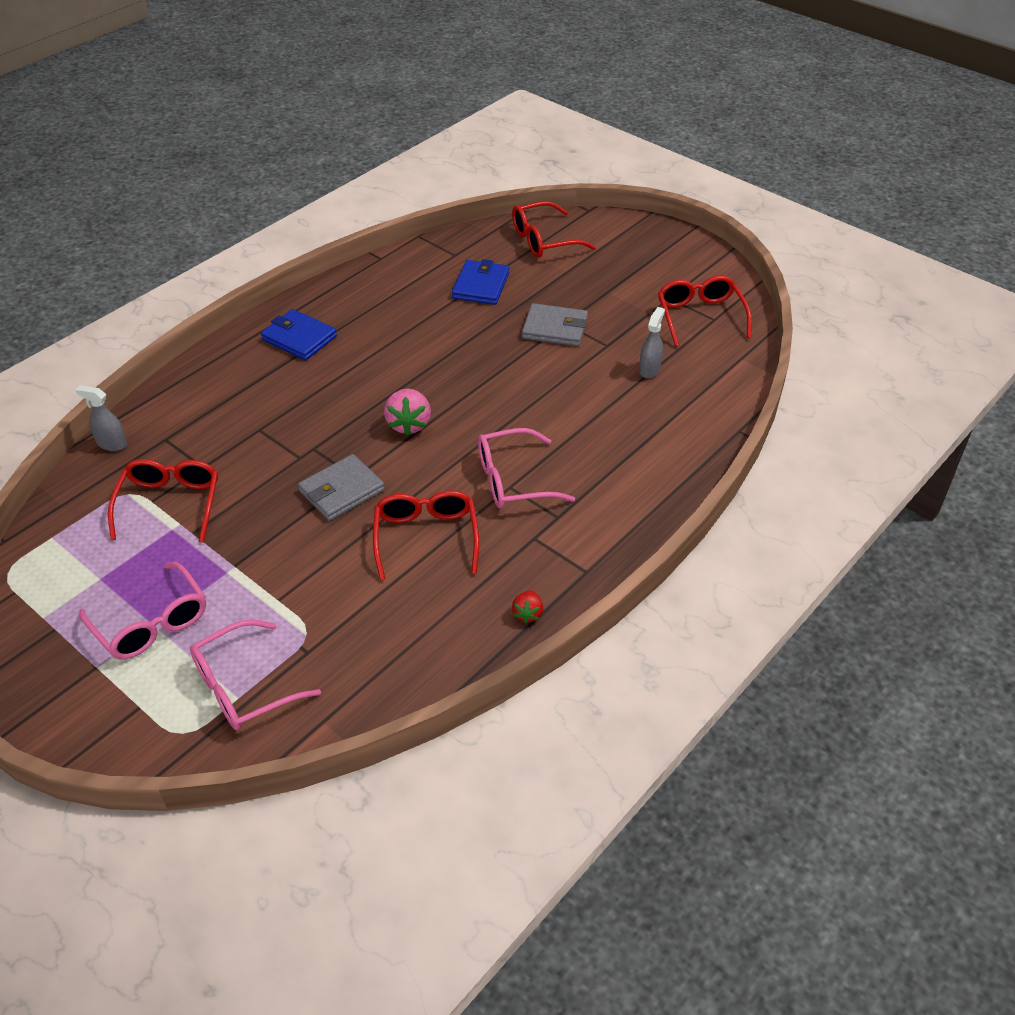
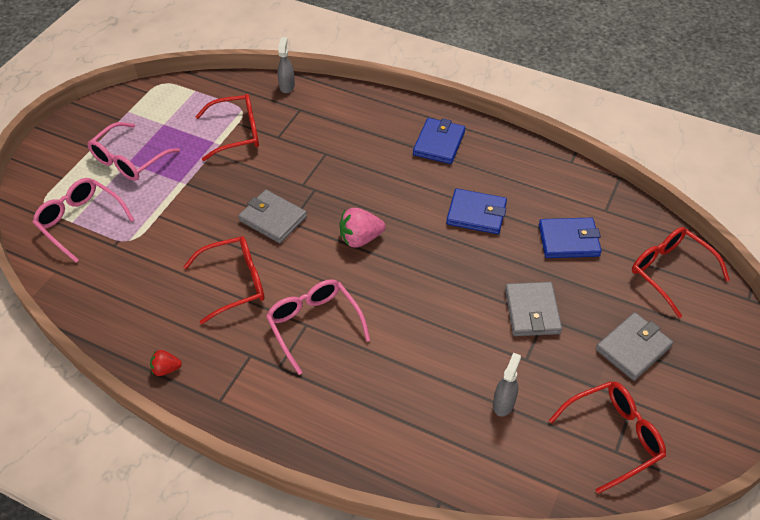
camera: 75 degrees right, 5 degrees up
(417, 335) = (476, 214): none -> blue wallet
(616, 282) = (633, 348): none -> grey wallet
(649, 369) = (503, 403): grey spray bottle -> grey spray bottle turned 75 degrees counterclockwise

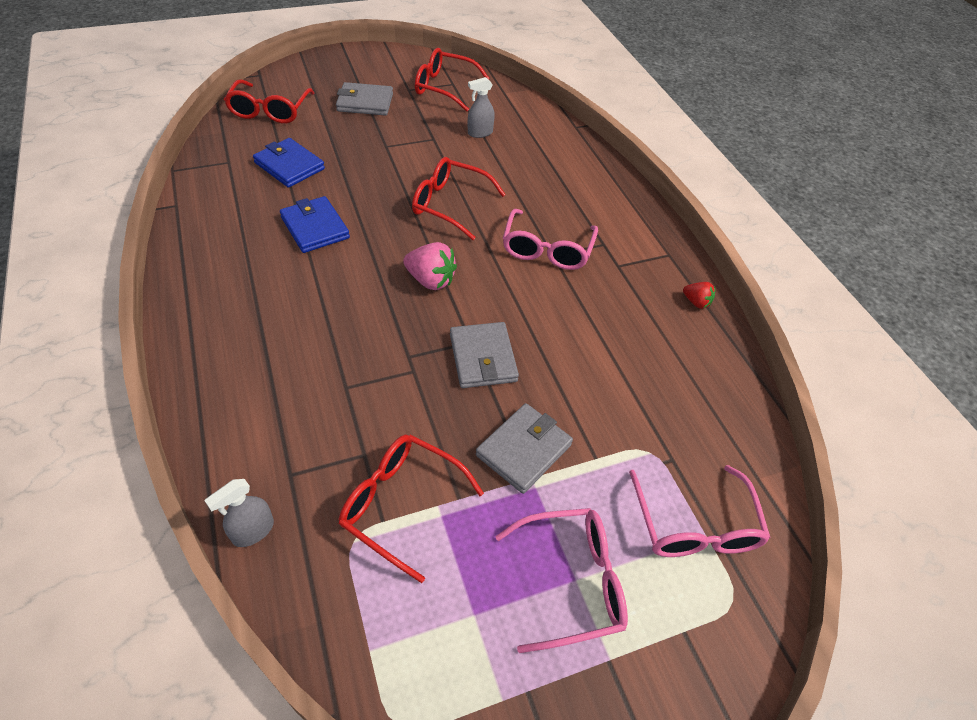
camera: 140 degrees left, 0 degrees up
(235, 283) = (579, 326): red glasses -> red glasses (449, 204)
(439, 143) = (234, 305): blue wallet -> none
(532, 311) = (388, 153): grey wallet -> grey wallet (524, 450)

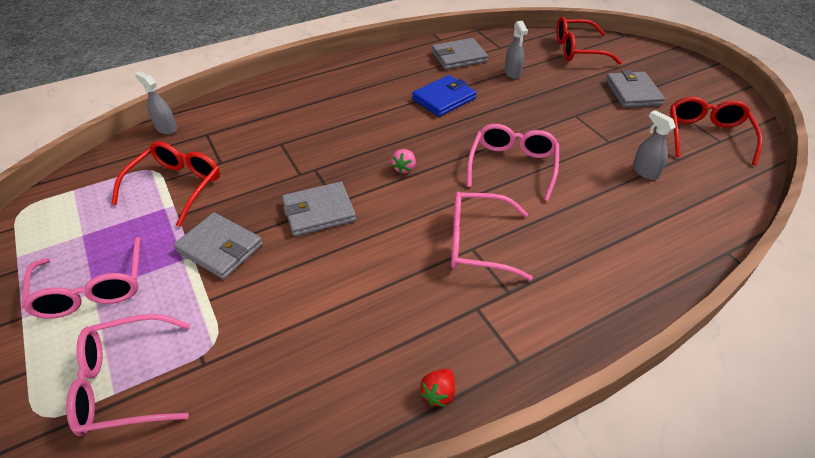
camera: 85 degrees right, 5 degrees down
(230, 198) = (458, 57): none -> grey wallet
(289, 166) = (512, 73): blue wallet -> grey spray bottle
(430, 280) = (404, 168): pink strawberry -> pink strawberry, size x0.58
(449, 204) = (512, 165): red glasses -> pink glasses

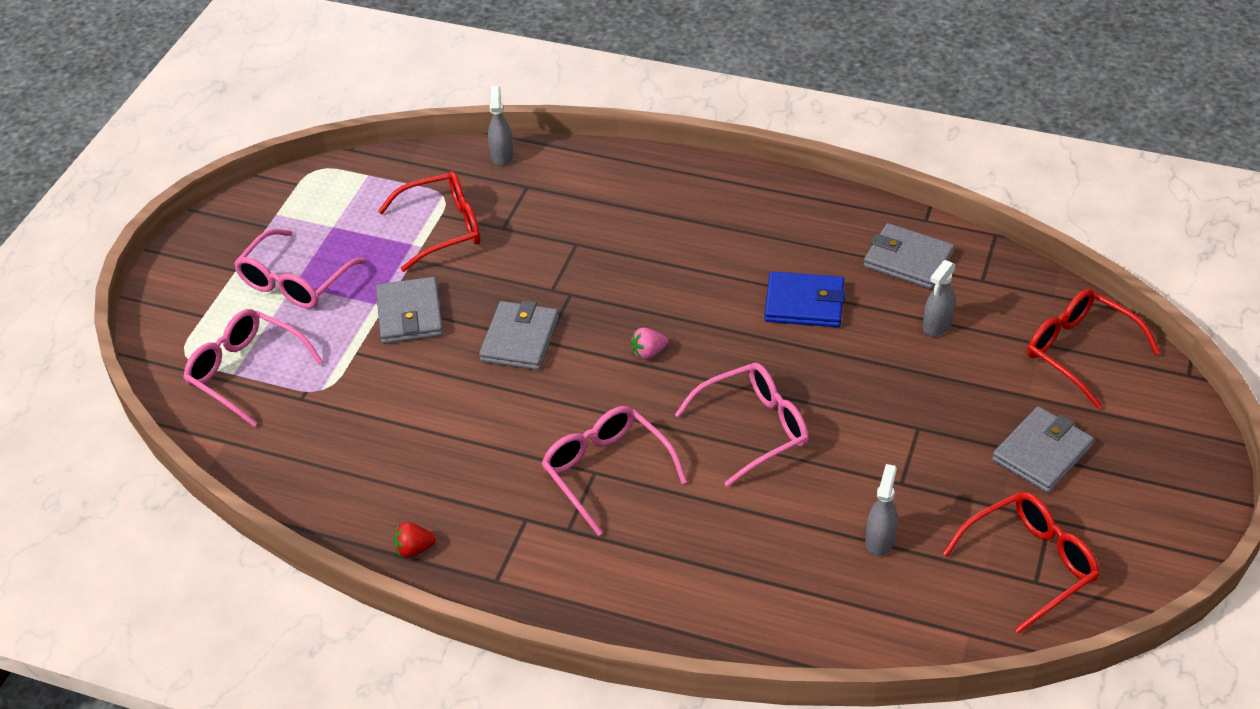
camera: 50 degrees right, 0 degrees up
(319, 212) = (520, 339): grey wallet -> grey wallet turned 75 degrees clockwise

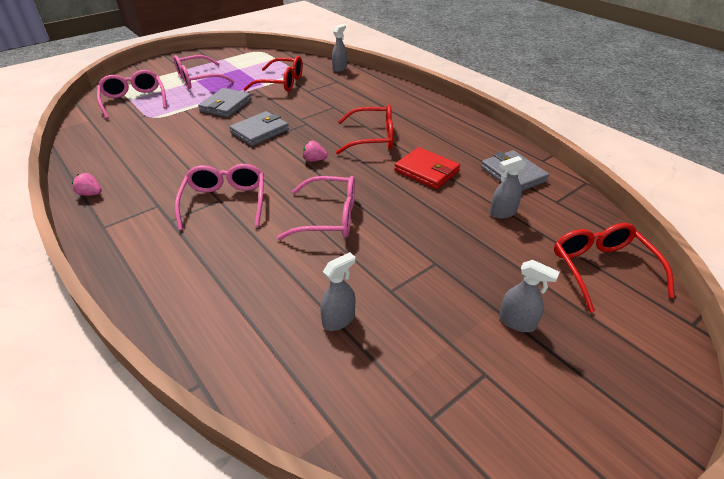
camera: 30 degrees right, 5 degrees down
(414, 549) = (91, 194): red strawberry -> pink strawberry
(804, 304) = (426, 171): blue wallet -> red wallet
(1030, 564) = (438, 401): red glasses -> red glasses (373, 138)
(1042, 453) = (517, 322): grey wallet -> grey spray bottle

